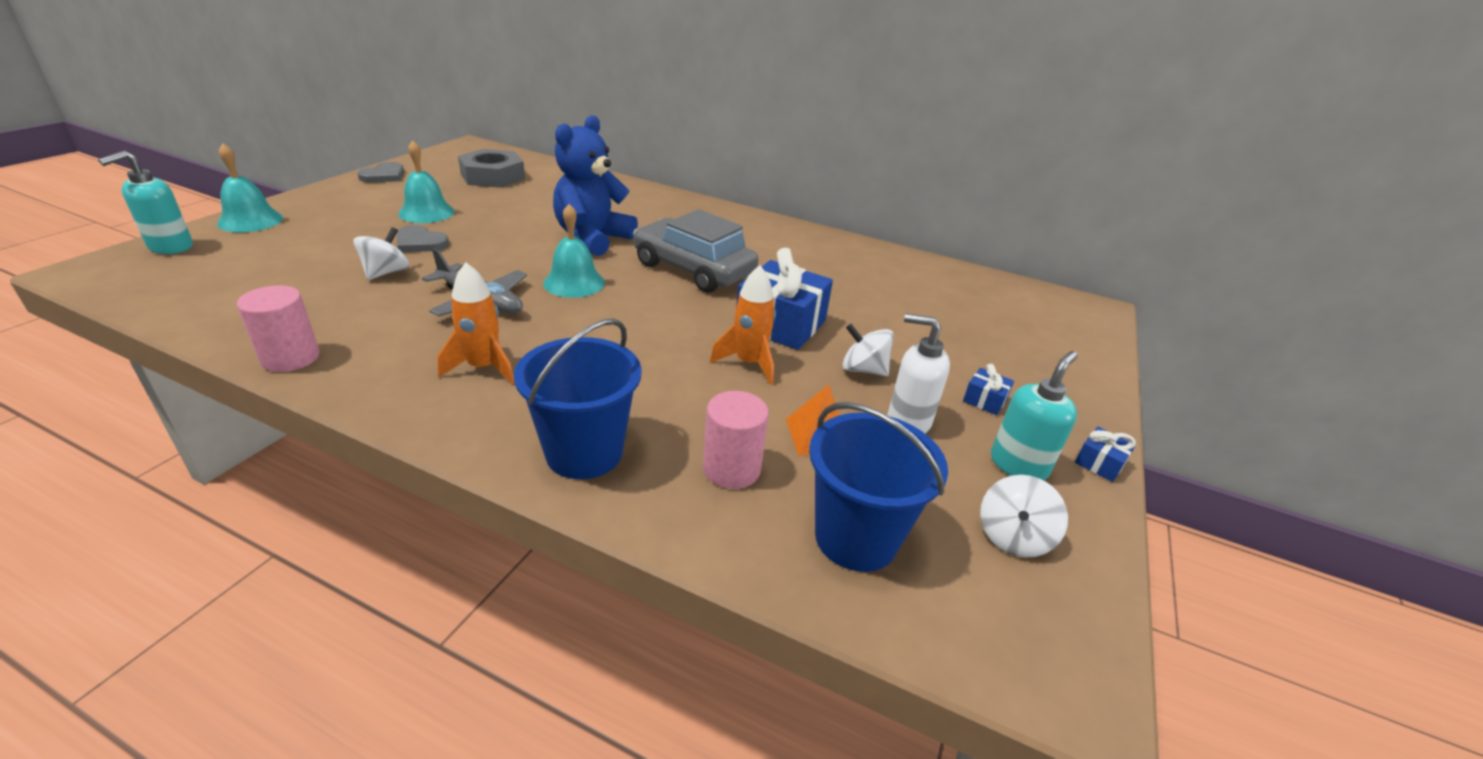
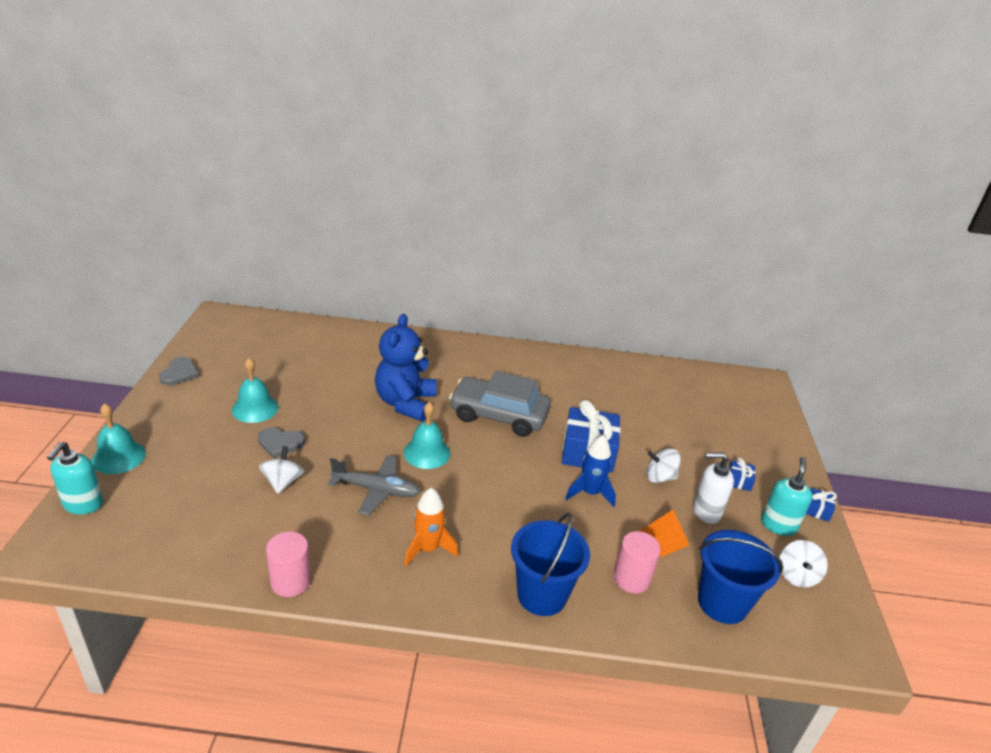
camera: 20 degrees left, 0 degrees up
(493, 176) = (271, 351): grey nut -> none
(749, 363) = (590, 493): orange rocket -> blue rocket

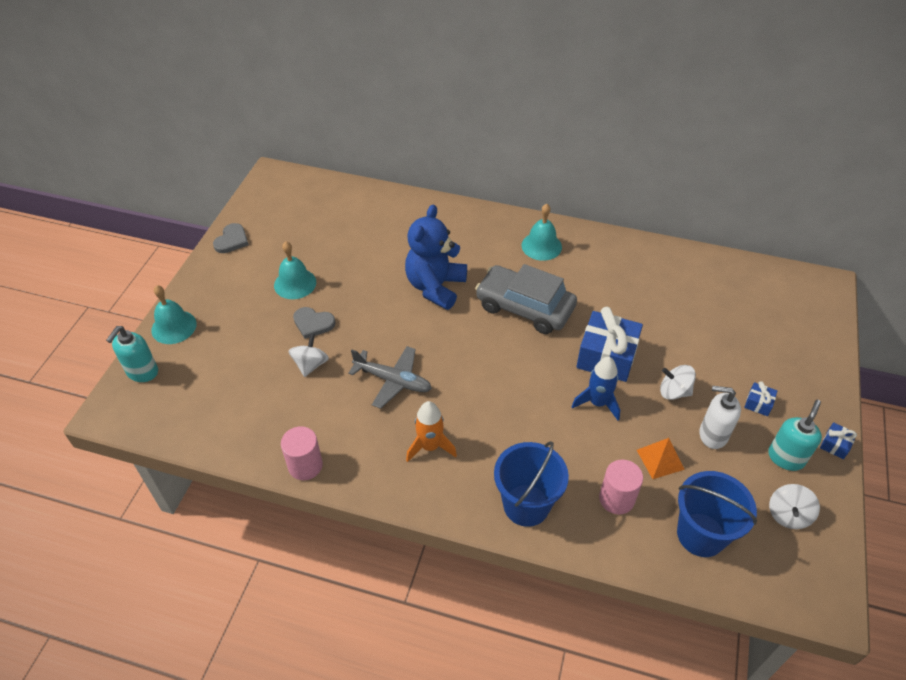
camera: 15 degrees right, 15 degrees up
(427, 453) = (446, 344): turquoise bell -> turquoise bell (541, 246)

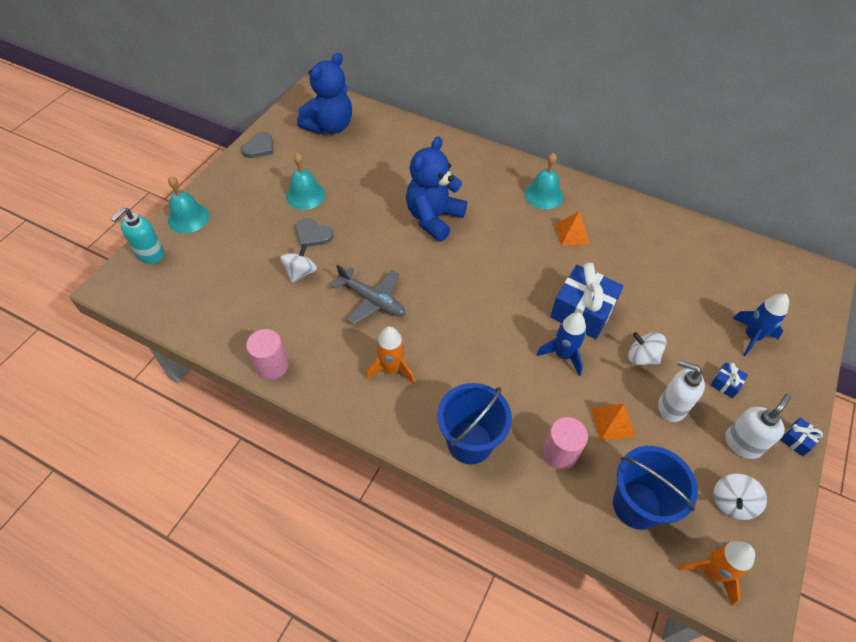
camera: 10 degrees right, 5 degrees up
(302, 207) = (329, 126): none -> blue teddy bear
(525, 307) = (513, 251): grey car -> none
(579, 281) = (572, 234): none -> orange pyramid
(772, 354) = (751, 337): none -> blue rocket
(783, 583) = (711, 572): none -> orange rocket
(786, 457) = (742, 443): turquoise soap dispenser -> white soap dispenser

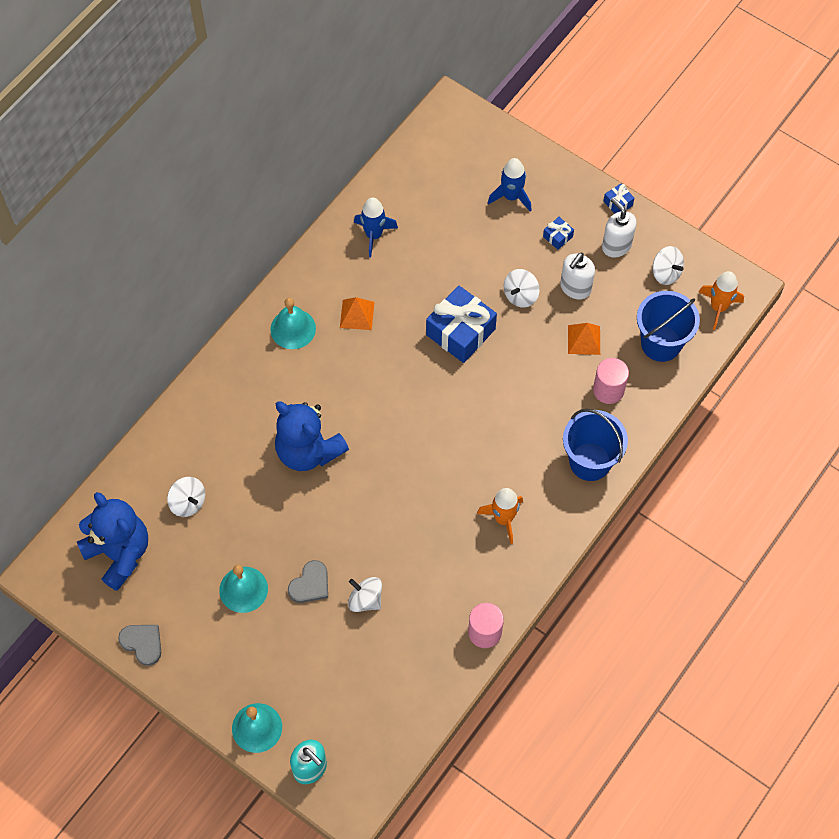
camera: 80 degrees left, 10 degrees up
(372, 300) = (416, 528): grey plane -> none
(375, 155) = (188, 502): none -> white spinning top
(563, 355) = (509, 362): blue rocket -> blue rocket (374, 235)

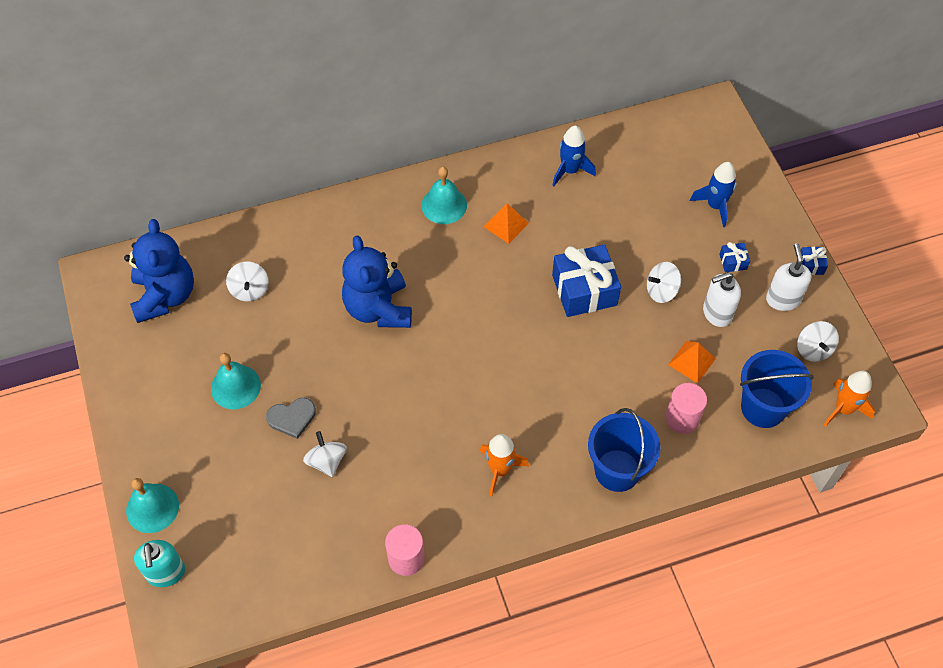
camera: 35 degrees right, 5 degrees down
(142, 643) = (123, 378): grey heart -> none

